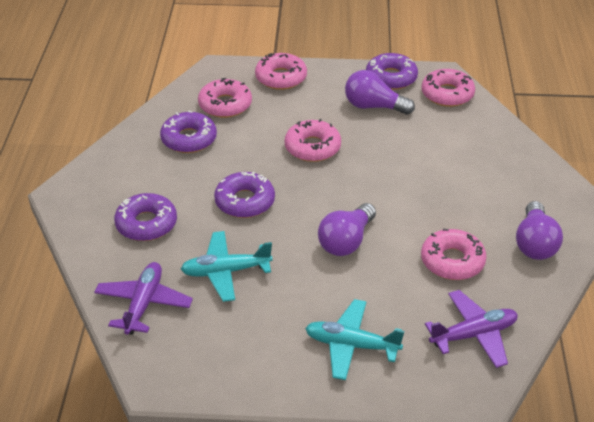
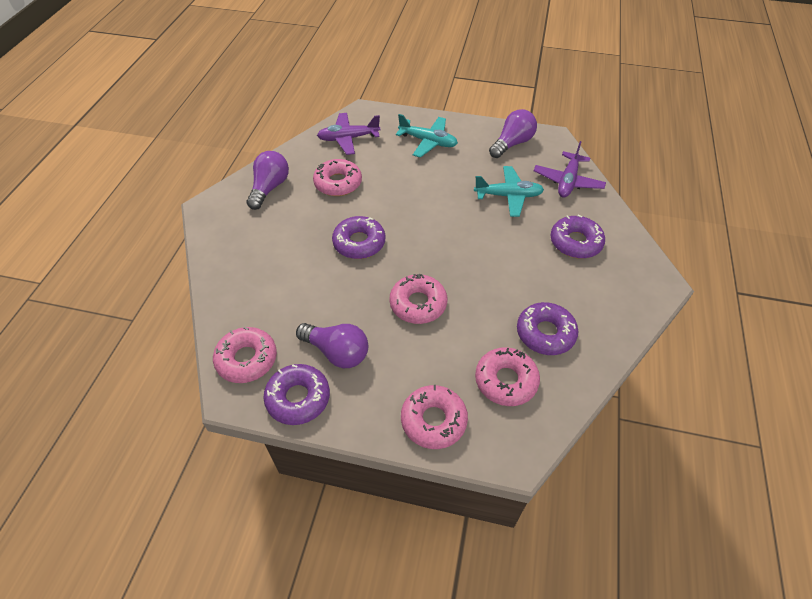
camera: 170 degrees left, 10 degrees up
(245, 201) = (490, 252): purple donut -> purple donut (359, 243)
(346, 241) = (412, 207): purple light bulb -> purple light bulb (512, 143)

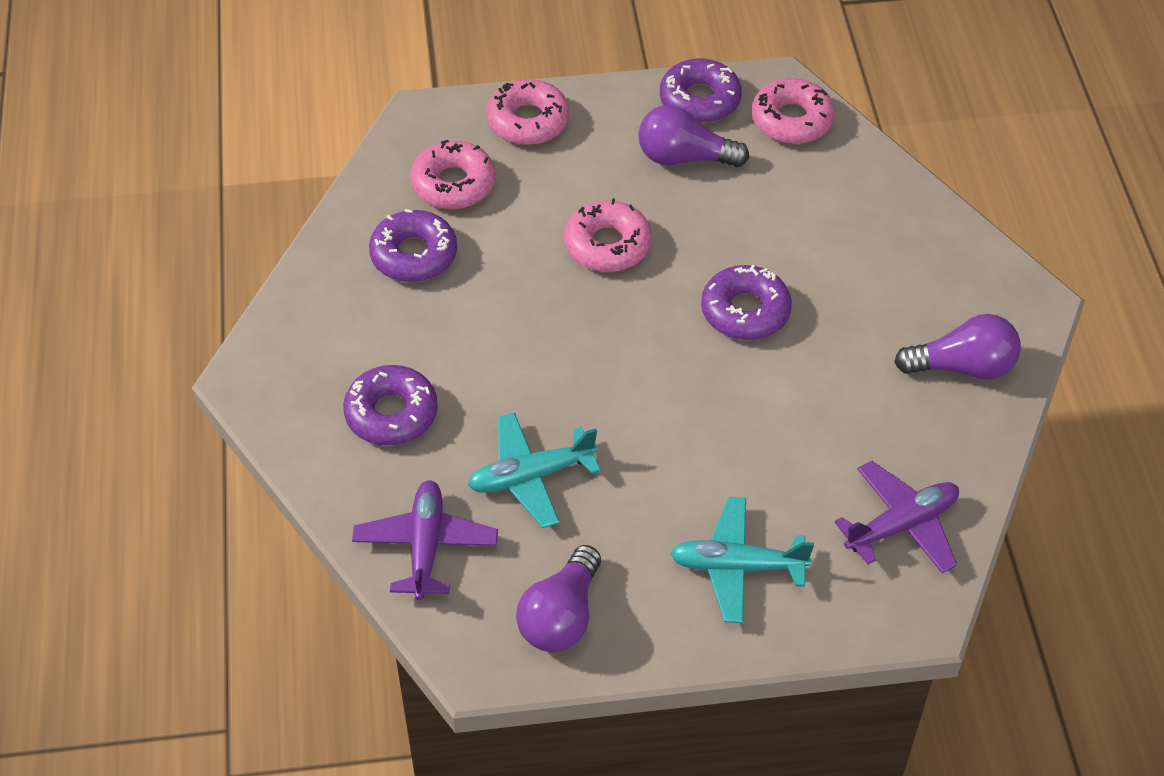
camera: 160 degrees right, 0 degrees up
(269, 188) = (963, 367): purple light bulb -> purple light bulb turned 90 degrees counterclockwise
(338, 183) = (851, 412): pink donut -> none

